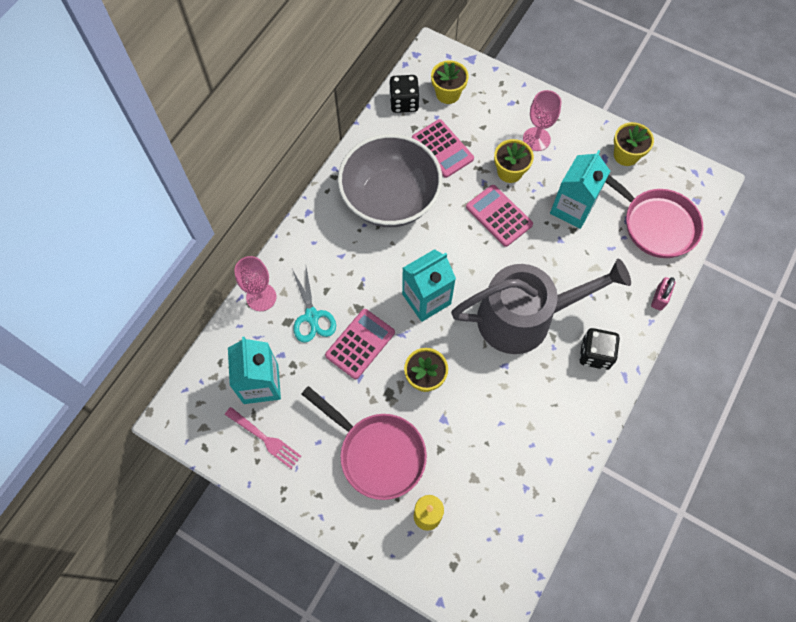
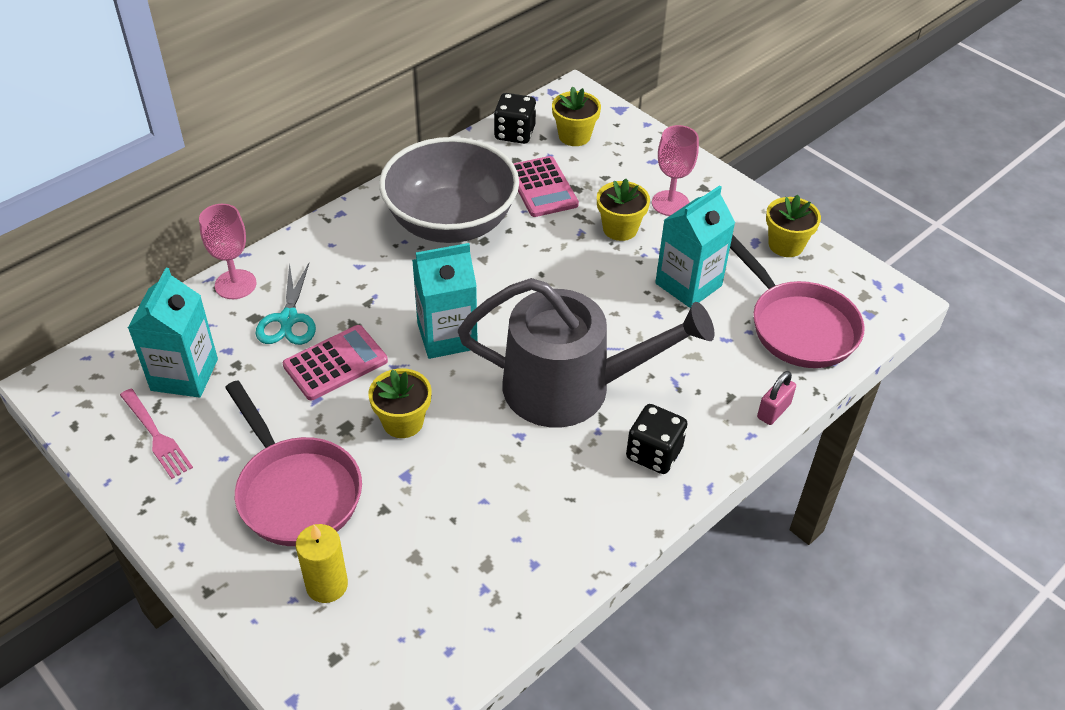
camera: 15 degrees right, 20 degrees down
(499, 216) = (585, 270): pink calculator -> none

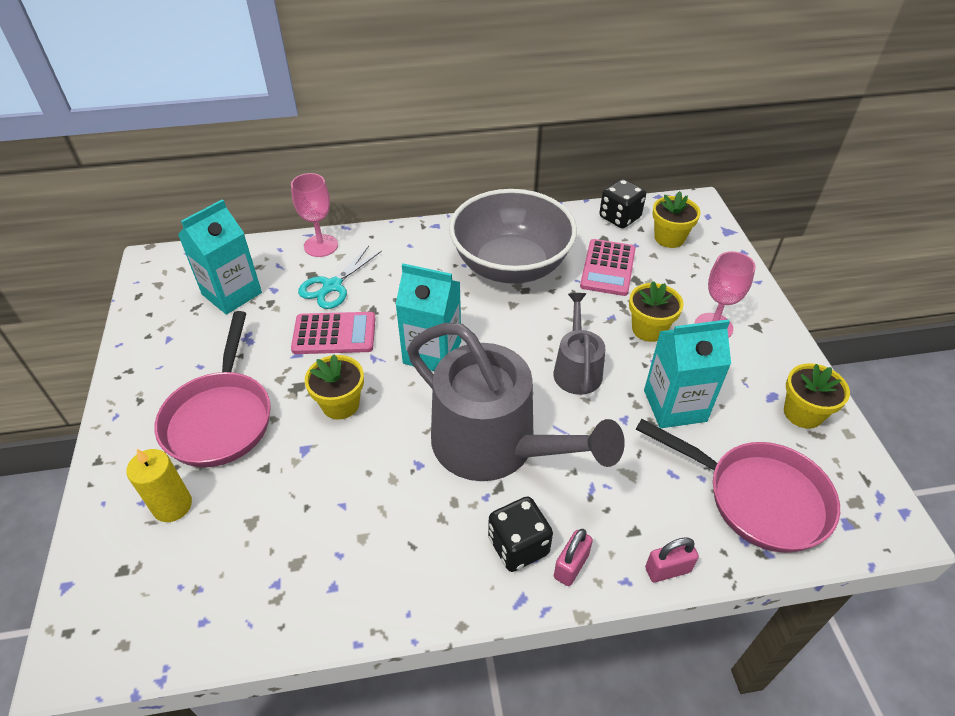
camera: 35 degrees right, 0 degrees up
(155, 435) = (175, 327): pink fork -> none
(587, 291) = (577, 369): none -> grey watering can
(704, 446) = (571, 566): none -> pink padlock
(798, 326) = (757, 498): pink pan -> pink pan turned 60 degrees counterclockwise

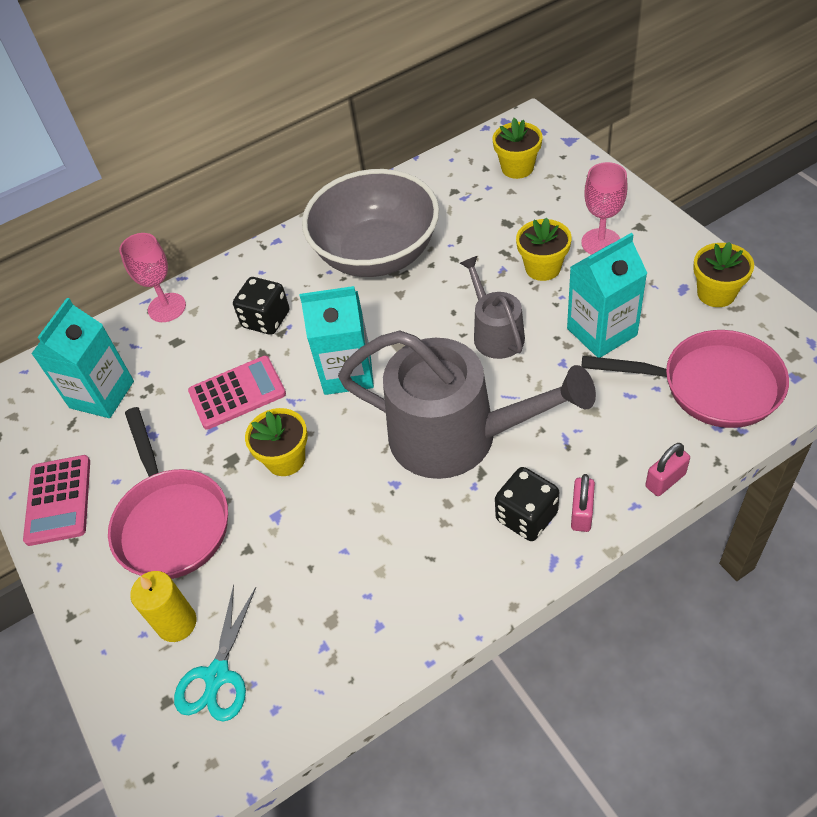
camera: 15 degrees left, 5 degrees up
(332, 286) = (205, 345): turquoise scissors -> turquoise scissors (217, 675)
(608, 268) = (473, 221): pink calculator -> pink calculator (58, 500)
(619, 217) = (458, 164): black dice -> black dice (266, 319)

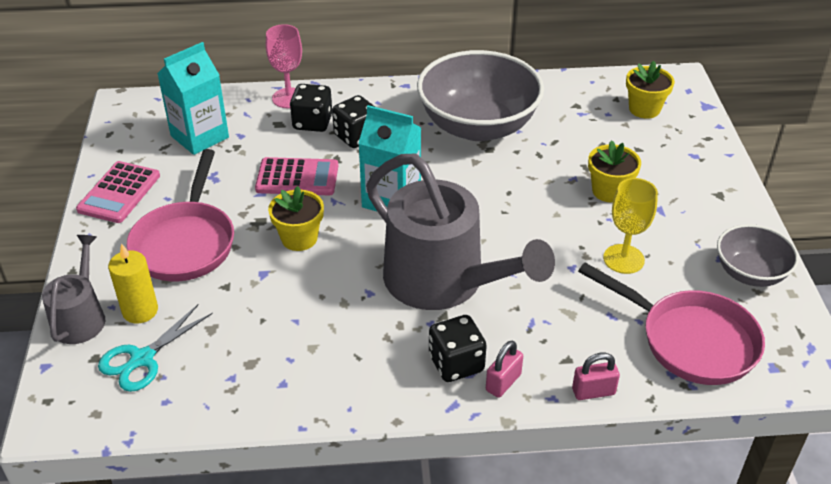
camera: 20 degrees right, 10 degrees down
(210, 324) = (312, 122): none -> black dice
(495, 333) = (531, 222): grey watering can -> grey watering can (80, 317)
(601, 242) = (675, 193): pink goblet -> none
(601, 332) = (623, 259): turquoise carton -> yellow goblet
(716, 293) = (750, 273): yellow flower pot -> grey bowl

